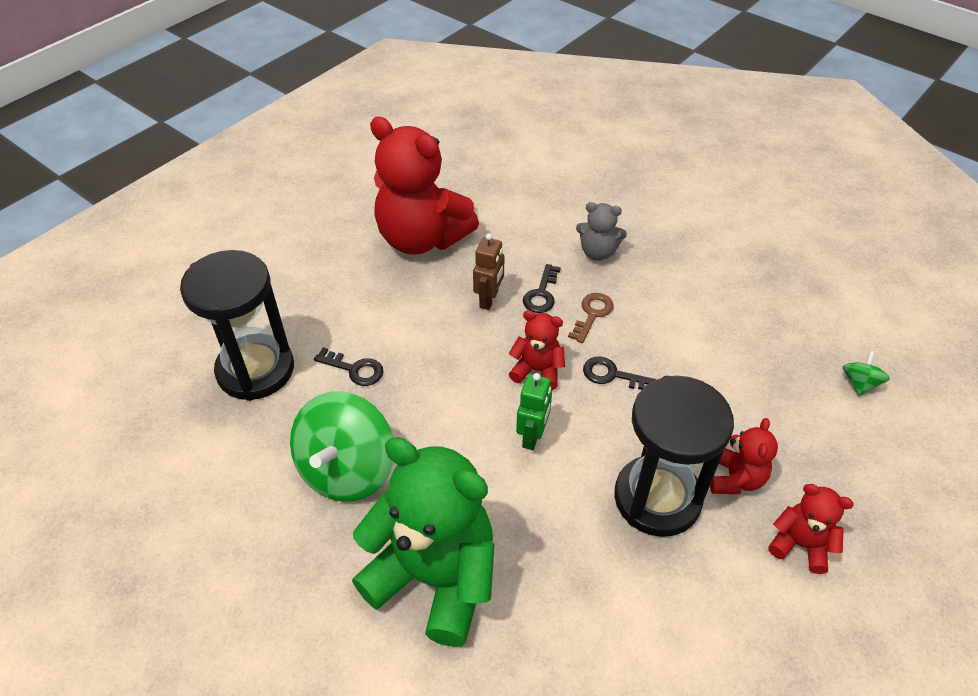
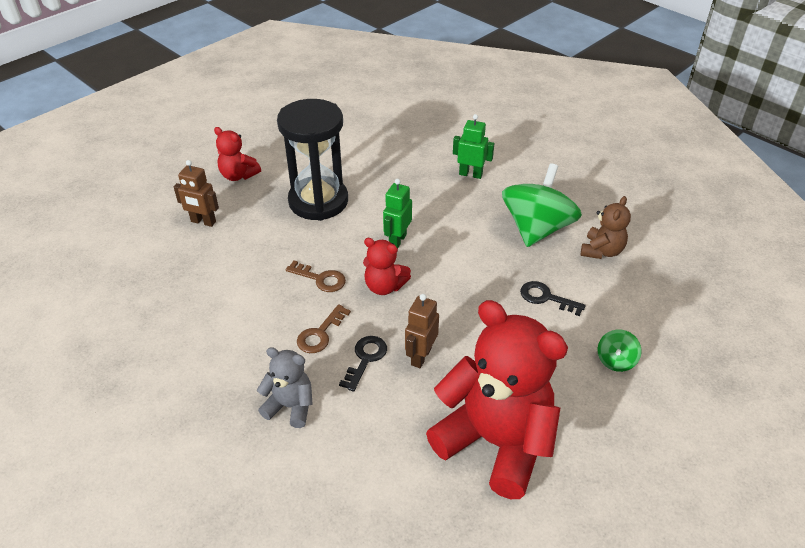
camera: 175 degrees left, 5 degrees down
(255, 370) = (635, 303): black hourglass -> none
(270, 439) = (601, 251): none -> brown teddy bear
(434, 577) = (470, 174): green teddy bear -> green robot
(612, 375) = (321, 279): black key -> brown key
(735, 479) = (259, 208): red teddy bear -> none
(797, 448) = (203, 222): none -> brown robot
(859, 383) = (119, 260): green spinning top -> green spinning top (615, 360)

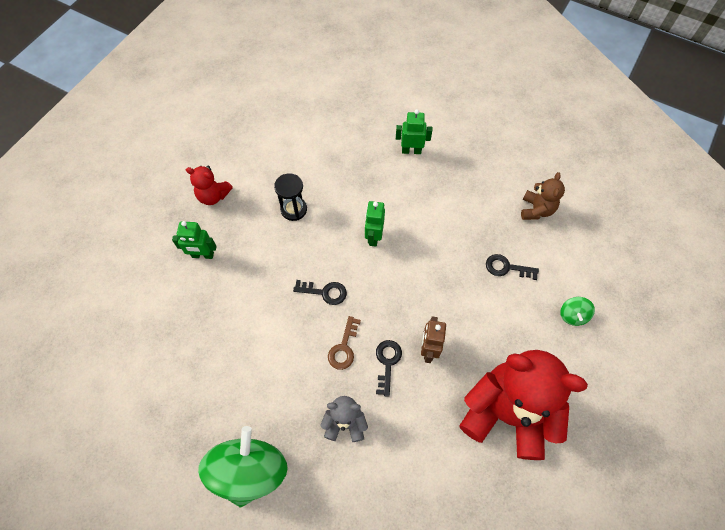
camera: 15 degrees left, 20 degrees up
(203, 222) = (202, 255): brown robot -> green robot
(318, 201) = (294, 209): black hourglass -> black hourglass, size x0.51
(321, 279) = (325, 292): brown key -> black key
(384, 286) = (378, 287): red teddy bear -> none
(536, 229) = (480, 198): green spinning top -> green spinning top (250, 470)

